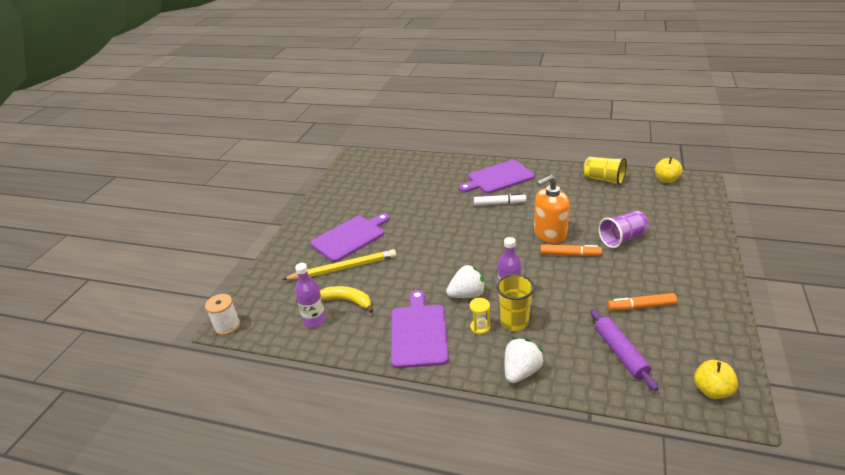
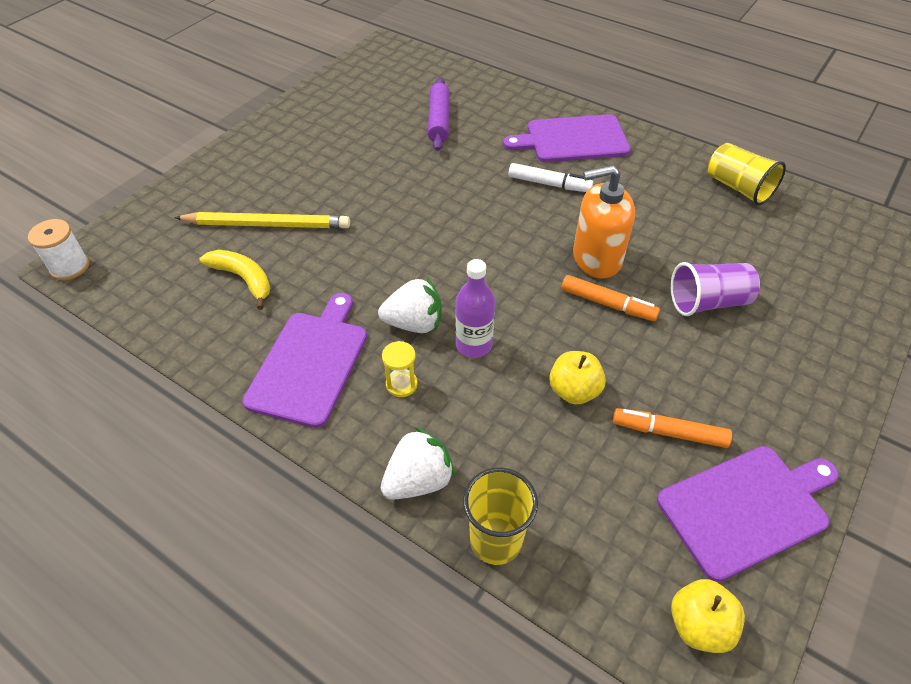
camera: 15 degrees right, 15 degrees up
(314, 320) = (183, 296): purple bottle -> none
(350, 237) = (304, 178): purple cutting board -> purple cutting board (746, 508)
(514, 322) = (456, 392): yellow cup -> yellow cup (495, 540)
(620, 353) = (588, 503): purple rolling pin -> purple rolling pin (439, 121)
(666, 180) = (843, 217): yellow apple -> yellow apple (574, 391)

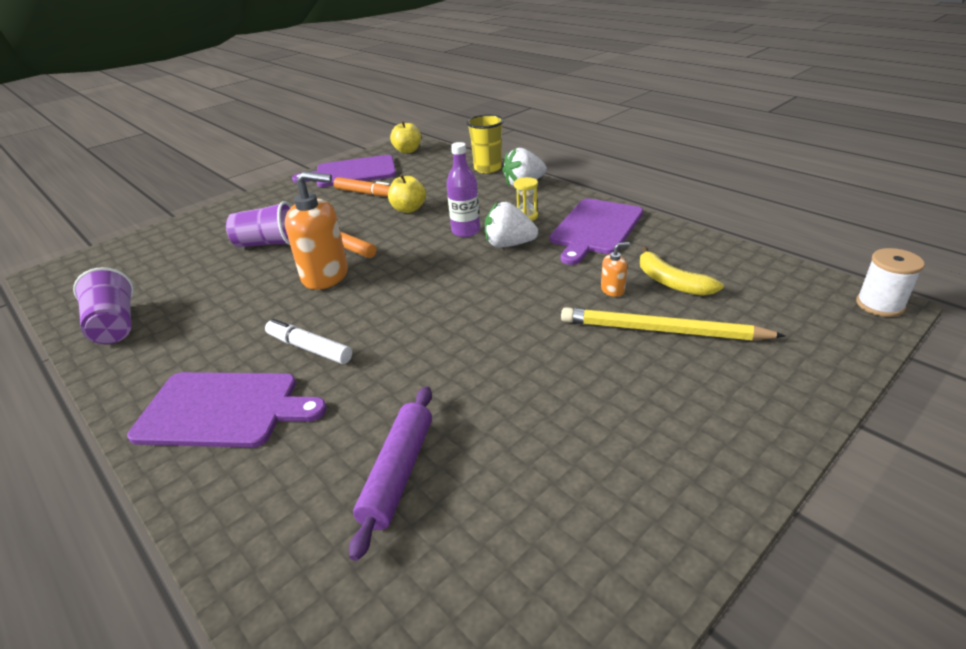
camera: 165 degrees left, 15 degrees down
(302, 264) = (612, 290): none -> orange soap dispenser
(738, 188) = (115, 325): yellow cup -> purple cup

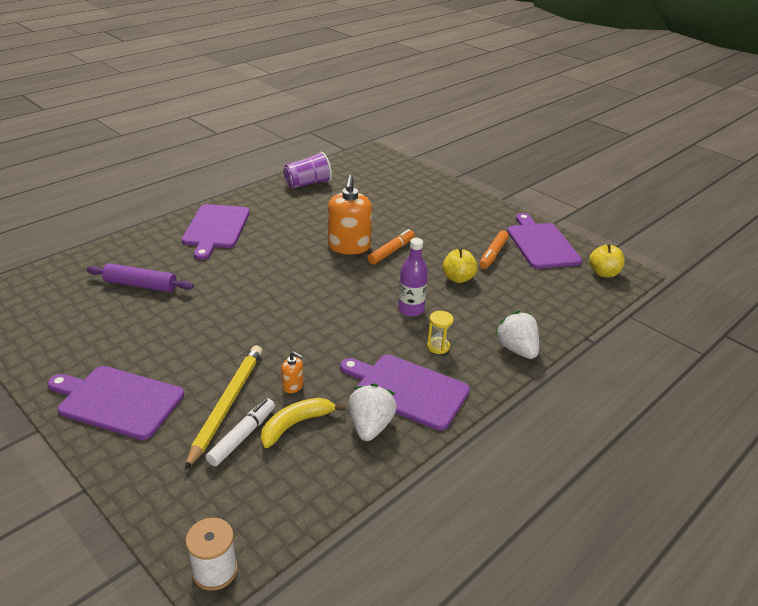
camera: 85 degrees right, 0 degrees up
(268, 243) = (402, 218): purple cup -> none
(309, 348) = (261, 249): white marker -> white marker (242, 436)
(487, 168) = (559, 326): yellow cup -> none
(509, 244) = (382, 333): white strawberry -> white strawberry (370, 426)
(612, 290) = (293, 386): orange soap dispenser -> orange soap dispenser turned 45 degrees counterclockwise
(698, 428) = (118, 401): none -> purple cutting board

